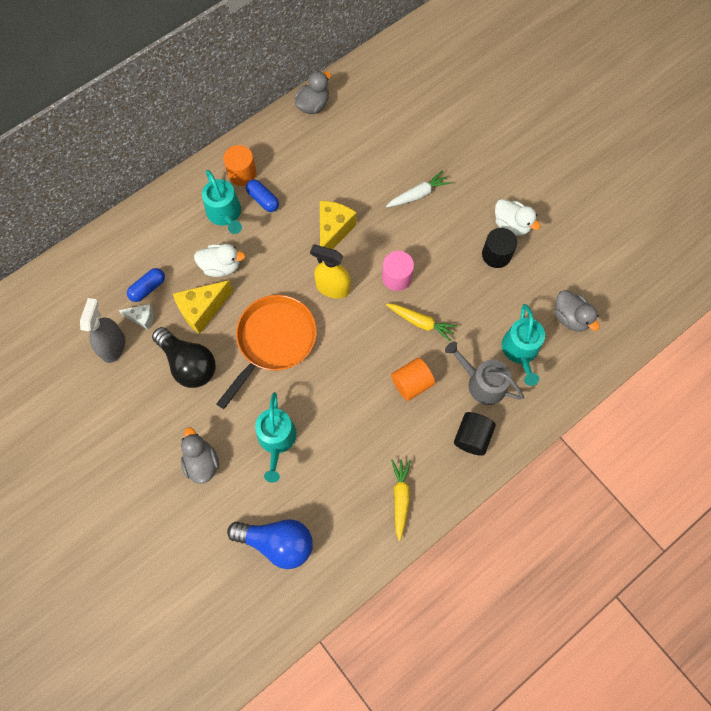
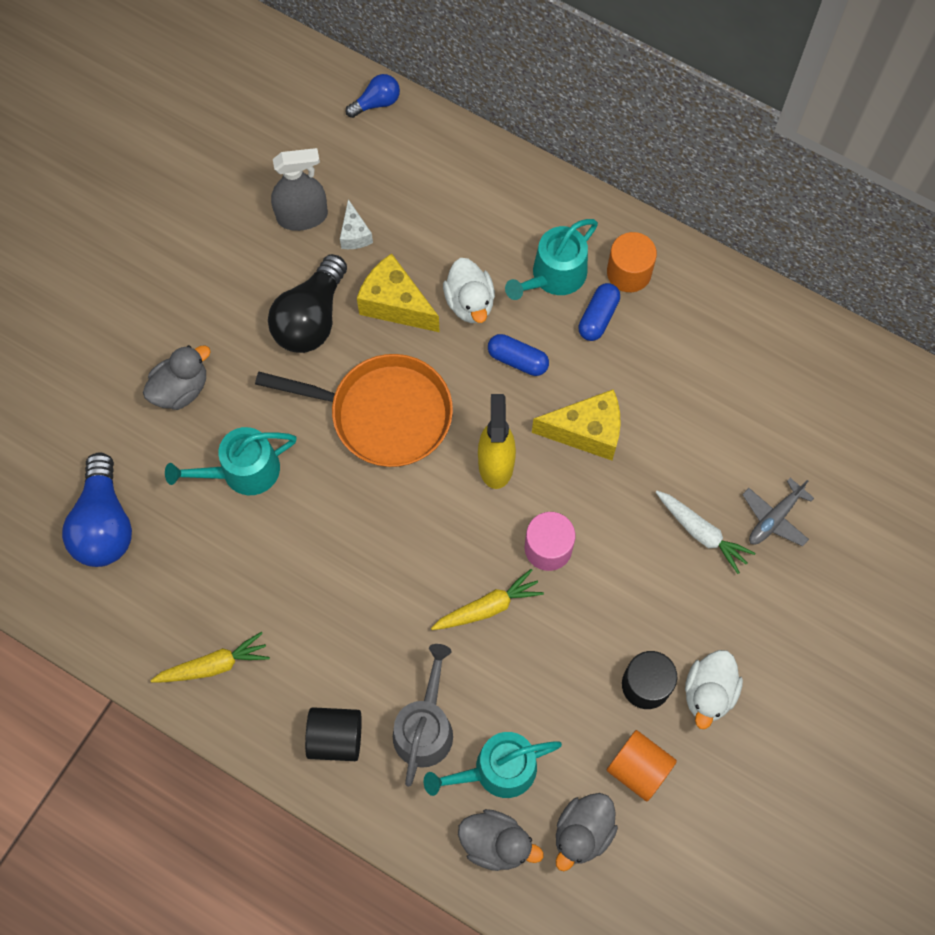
camera: 70 degrees right, 0 degrees up
(54, 274) = (376, 103): none -> blue light bulb
(148, 288) = (401, 223): blue capsule -> blue capsule (517, 360)
(313, 105) = (790, 326): grey duck -> grey duck (496, 843)
(411, 383) = (388, 625): orange cylinder -> orange cylinder (638, 768)
(421, 322) = (488, 607): yellow carrot -> yellow carrot turned 120 degrees counterclockwise
(423, 155) = (774, 518): none -> grey plane

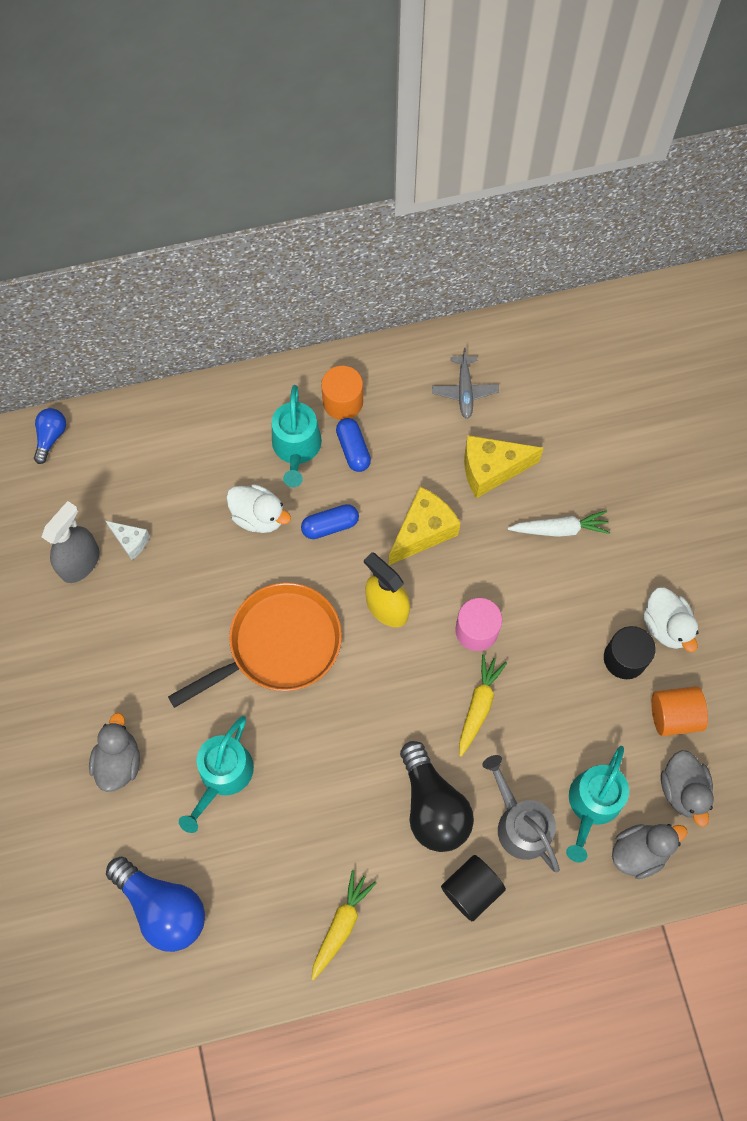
camera: 45 degrees left, 0 degrees up
(311, 318) = (160, 627): black light bulb -> black light bulb (433, 806)
(395, 304) = (209, 564): yellow cheese -> yellow cheese (491, 470)
(774, 518) = (593, 477): grey plane -> grey plane (464, 391)

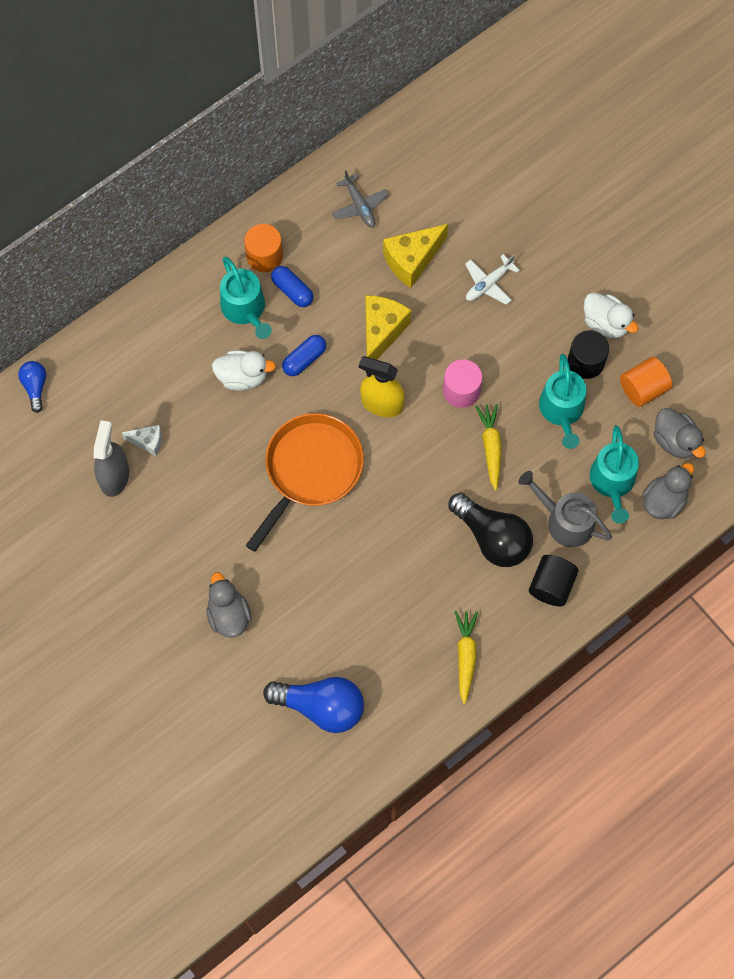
camera: 25 degrees left, 0 degrees up
(223, 775) = (317, 588): turquoise watering can -> turquoise watering can (562, 410)
(559, 529) = (488, 284): white carrot -> white plane

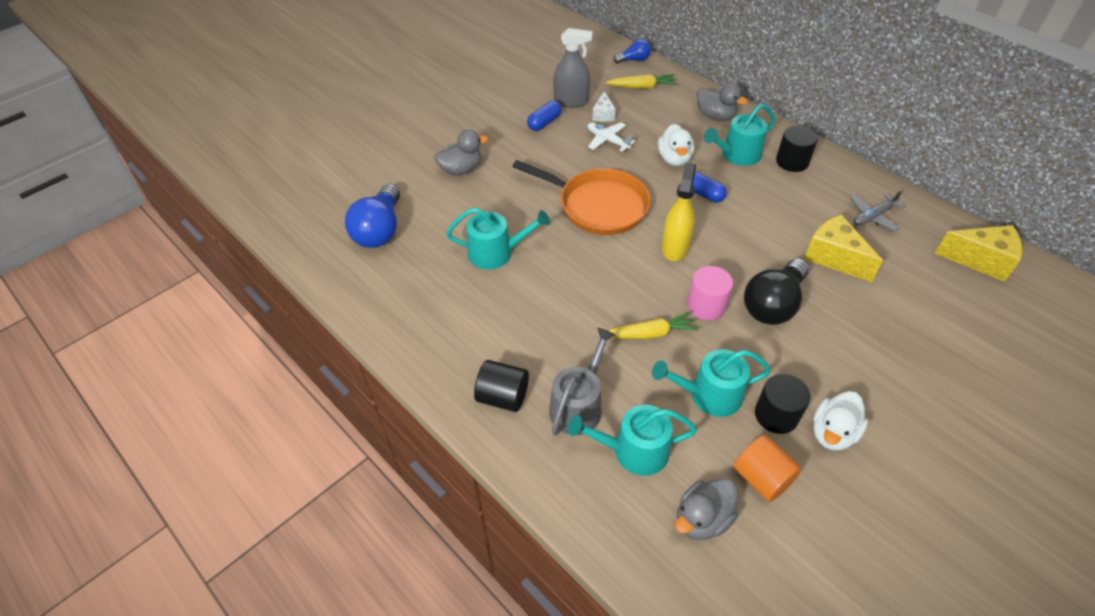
camera: 85 degrees right, 20 degrees down
(264, 256) = (792, 161): orange cylinder -> black cylinder
(292, 291) = (766, 181): blue capsule -> blue capsule (544, 122)
(370, 582) = (496, 252): none -> turquoise watering can
(381, 332) = (748, 241): yellow cheese -> yellow cheese (980, 260)
(465, 656) = (424, 328): yellow carrot -> yellow carrot (641, 87)
(488, 284) = (834, 319): white plane -> white plane (607, 140)
(492, 538) = (551, 342): black light bulb -> black light bulb (773, 304)
(664, 501) = (620, 509): grey duck -> grey duck (715, 116)

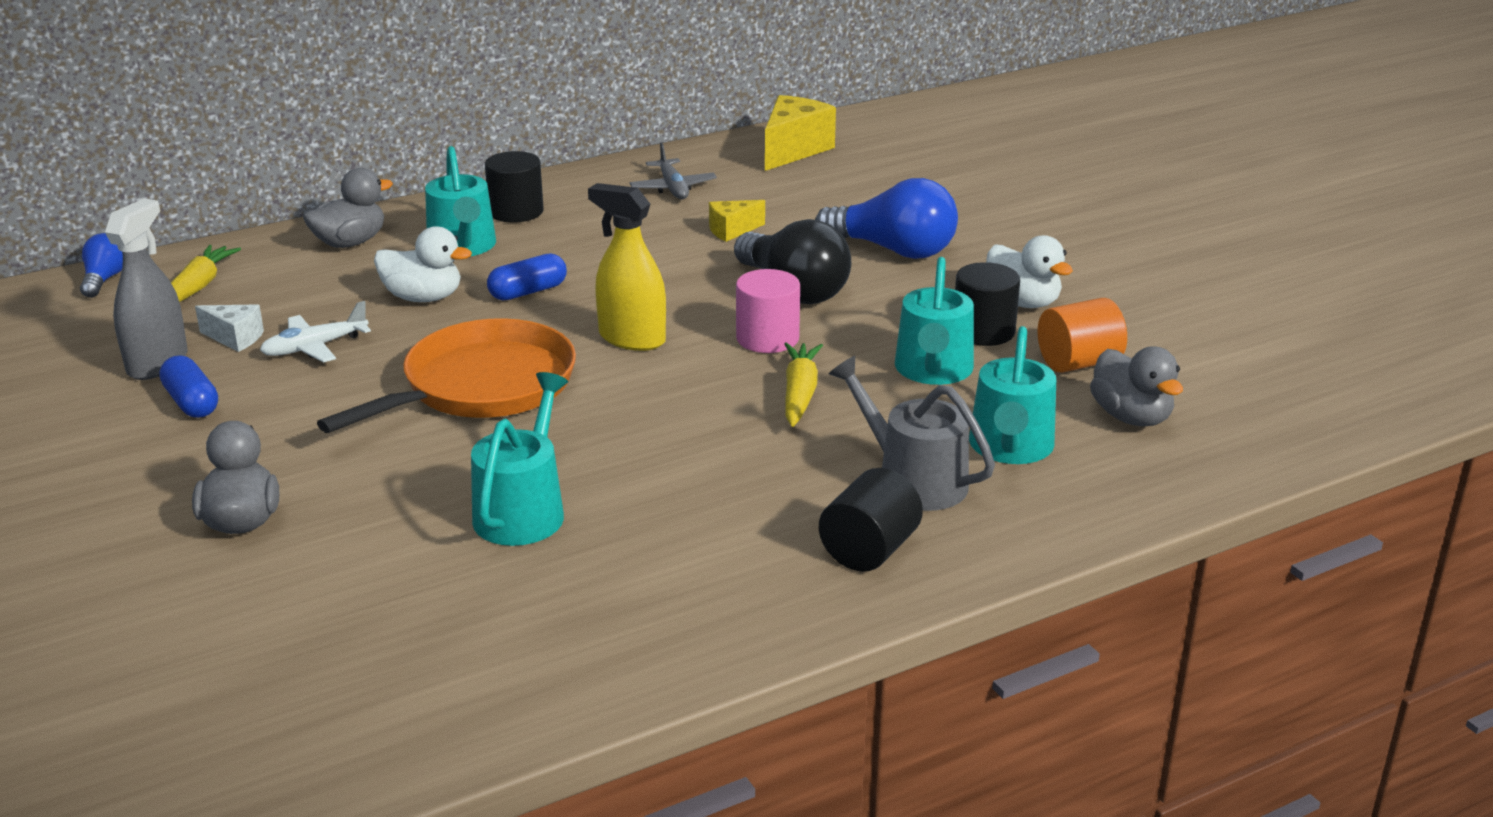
camera: 75 degrees left, 20 degrees down
(379, 230) = (345, 654): blue light bulb -> blue light bulb (894, 250)
(833, 257) = (732, 231): yellow cheese -> yellow cheese, size x0.56

